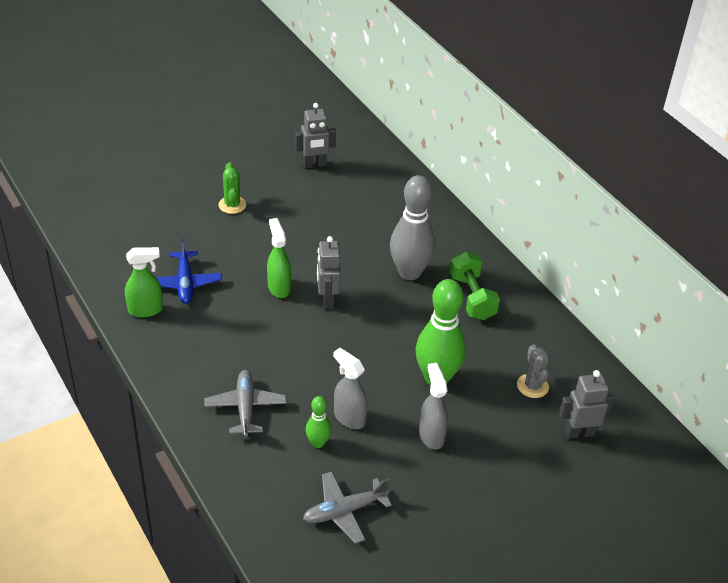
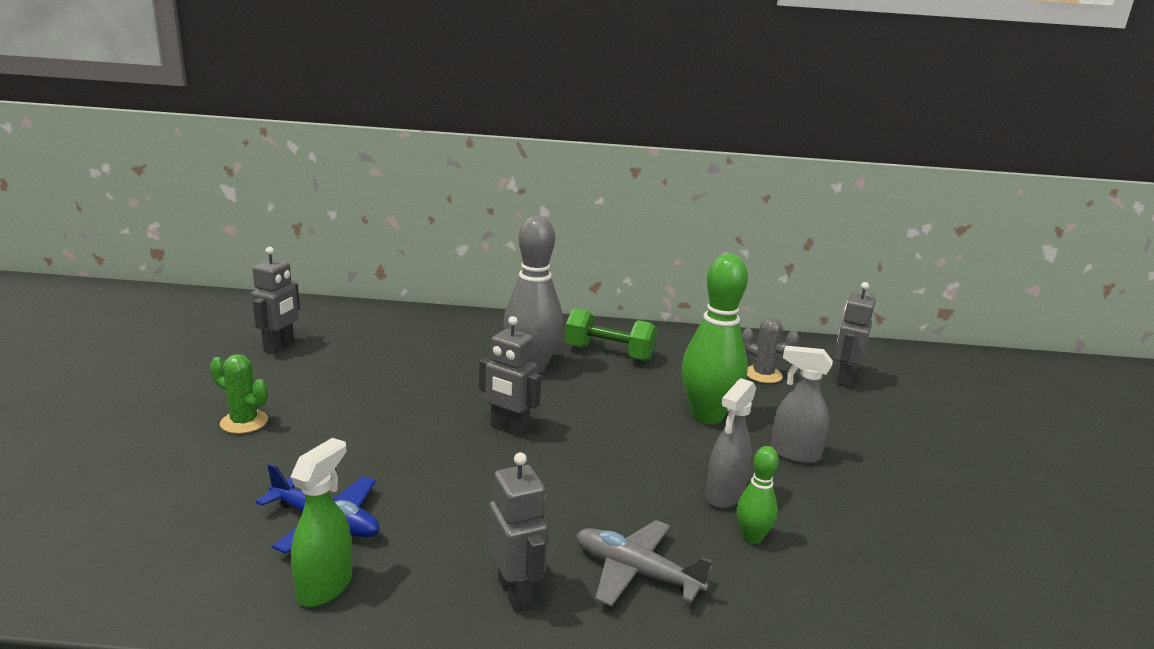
camera: 55 degrees left, 20 degrees down
(194, 372) = (516, 593): none -> grey robot
(279, 287) = (443, 451): green spray bottle -> none
(344, 511) = (890, 567): grey plane -> none
(349, 417) = (724, 496): grey spray bottle -> grey spray bottle turned 45 degrees counterclockwise

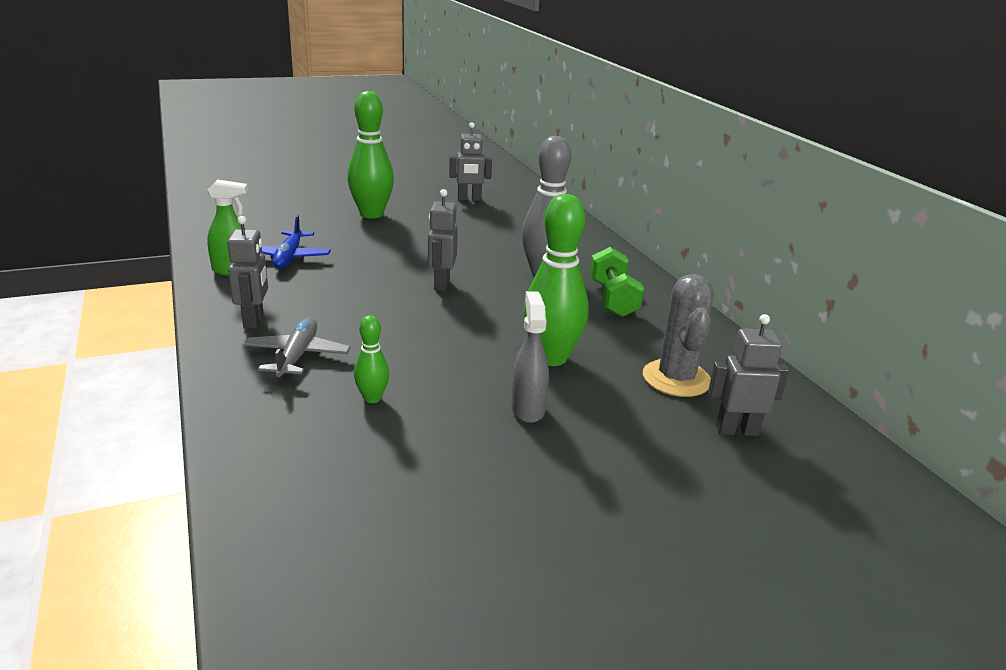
camera: 65 degrees right, 5 degrees up
(244, 422) = (371, 214): green cactus -> green bowling pin
(516, 593) = (254, 321): grey robot -> grey robot turned 45 degrees counterclockwise
(724, 496) = (424, 380): grey spray bottle -> none
(763, 375) = (676, 379): grey cactus -> grey cactus, size x1.60

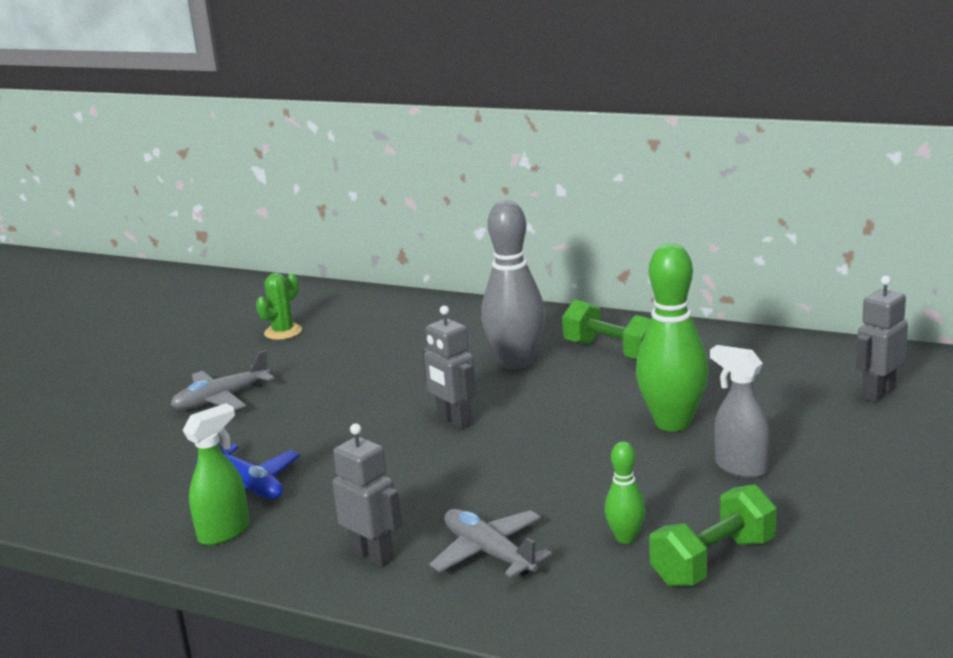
camera: 40 degrees left, 5 degrees down
(371, 214) = (221, 399): green bowling pin -> grey plane
(381, 446) = (713, 562): none -> green dumbbell
(469, 199) = (283, 332): grey robot -> green cactus
(676, 379) = (777, 383): grey cactus -> none

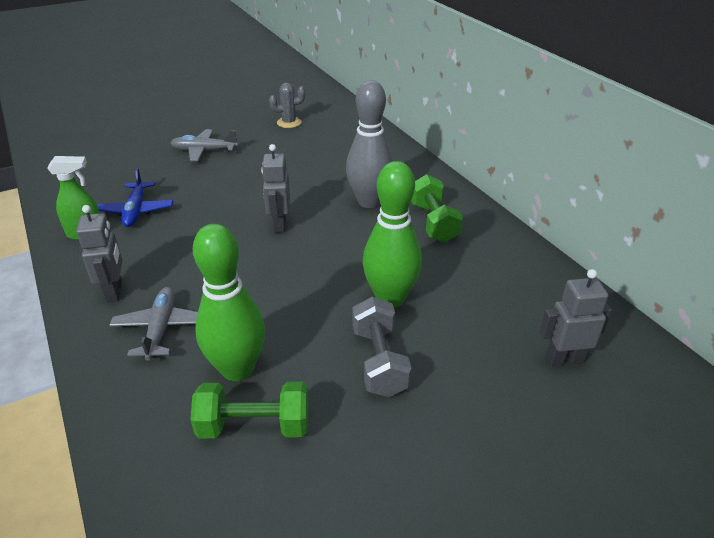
camera: 35 degrees right, 15 degrees up
(283, 332) = (289, 123): green cactus -> grey cactus
(625, 538) = (237, 369): green bowling pin -> green bowling pin, size x2.04
(740, 467) = (379, 361): grey spray bottle -> grey dumbbell

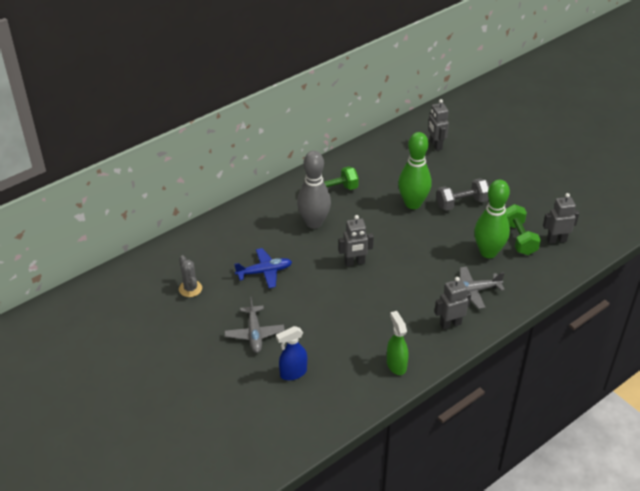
camera: 100 degrees left, 5 degrees up
(134, 167) = (293, 373): none -> blue spray bottle
(136, 211) = (359, 346): blue plane -> blue plane (264, 272)
(224, 495) = (556, 240): none -> grey robot

